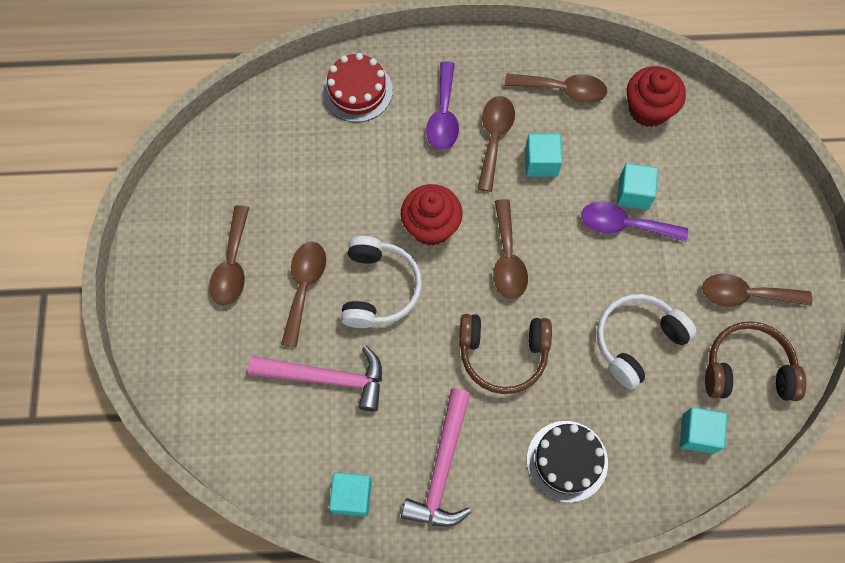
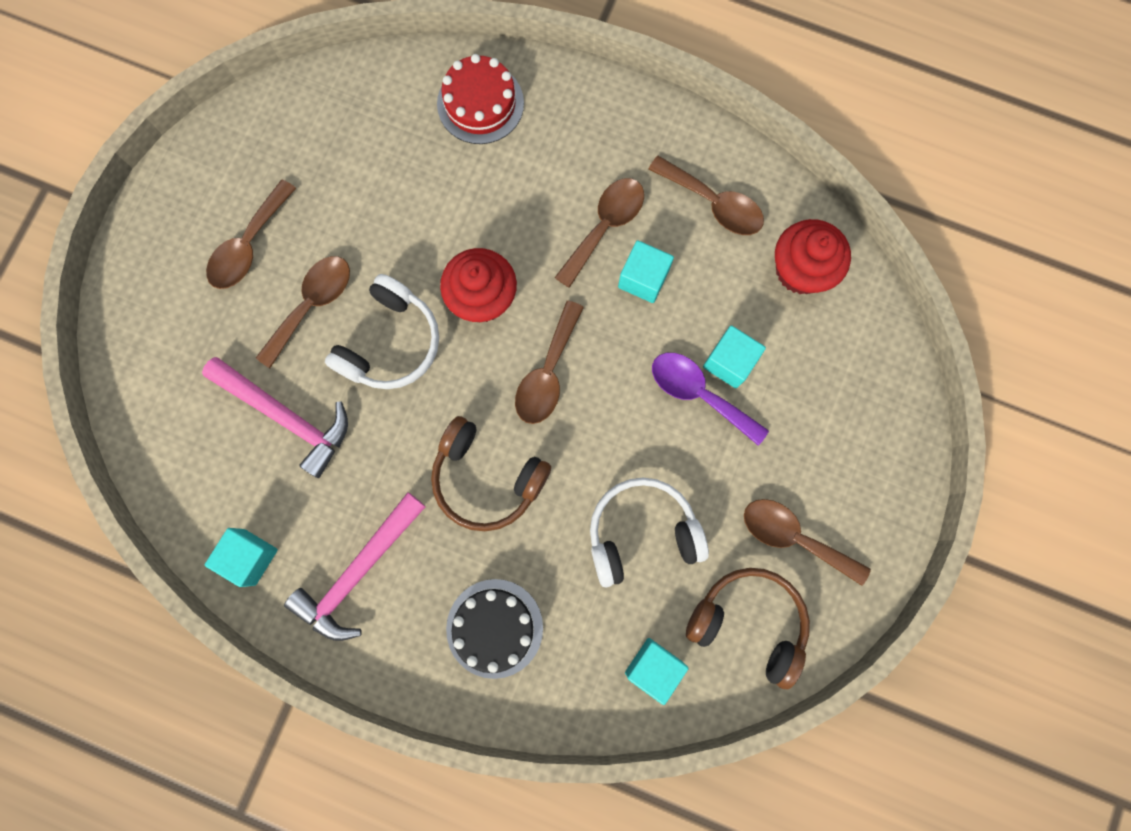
camera: 25 degrees right, 10 degrees up
(443, 115) = (562, 175): purple spoon -> none

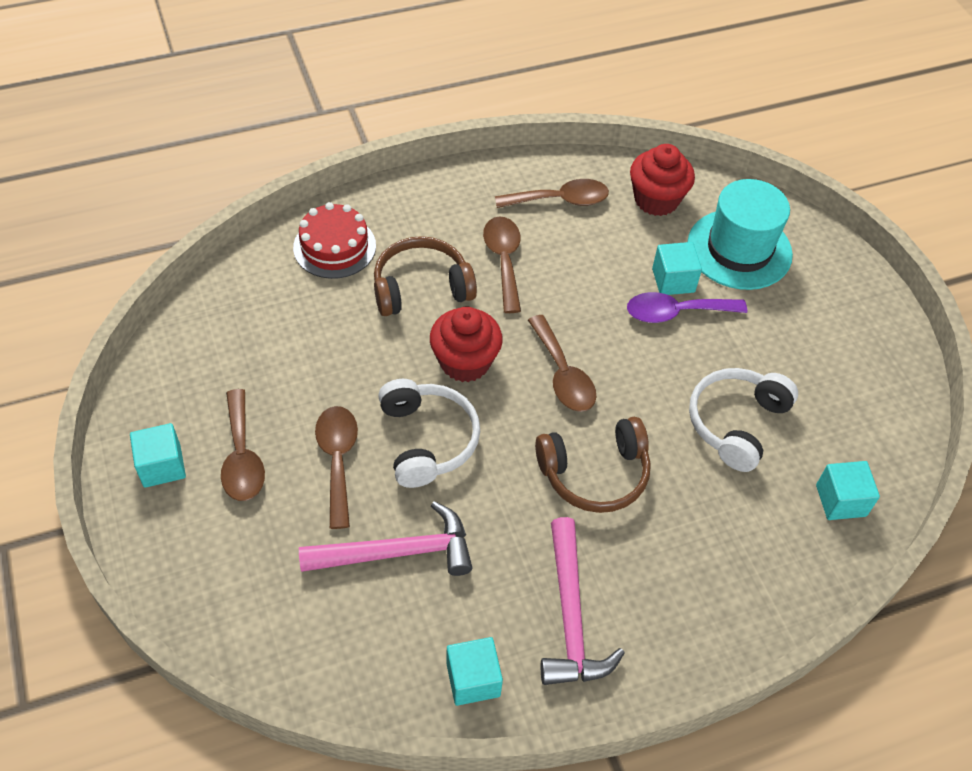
camera: 45 degrees left, 25 degrees down
(494, 628) = (710, 568): black cake -> none
(643, 279) = (563, 272): turquoise cube -> turquoise cube (162, 466)
(749, 622) = (863, 421): brown headphones -> brown headphones (421, 287)
(793, 537) = (829, 350): brown spoon -> none
(821, 379) = (739, 249): none -> turquoise hat

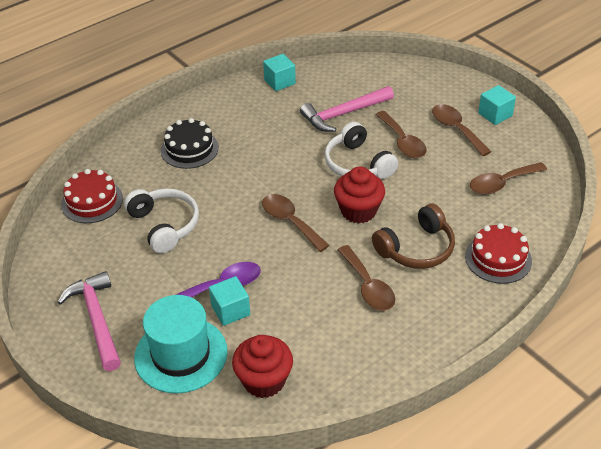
camera: 165 degrees right, 10 degrees down
(560, 200) = (347, 352): brown spoon -> brown spoon (501, 183)
(571, 616) = (240, 113): pink hammer -> pink hammer (96, 320)
(595, 474) = (249, 175): brown headphones -> none
(676, 559) = (189, 149): none -> black cake
(736, 423) = (165, 225): white headphones -> white headphones turned 45 degrees counterclockwise
(840, 500) = (92, 201): turquoise cube -> red cake

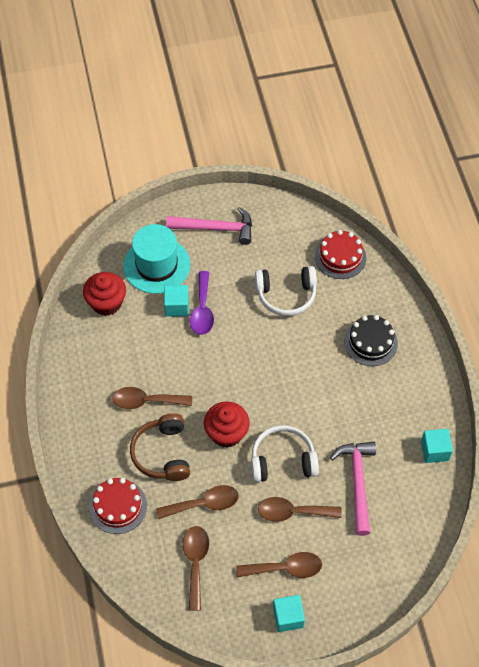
camera: 115 degrees right, 15 degrees up
(290, 221) = (242, 379): brown spoon -> brown spoon (204, 504)

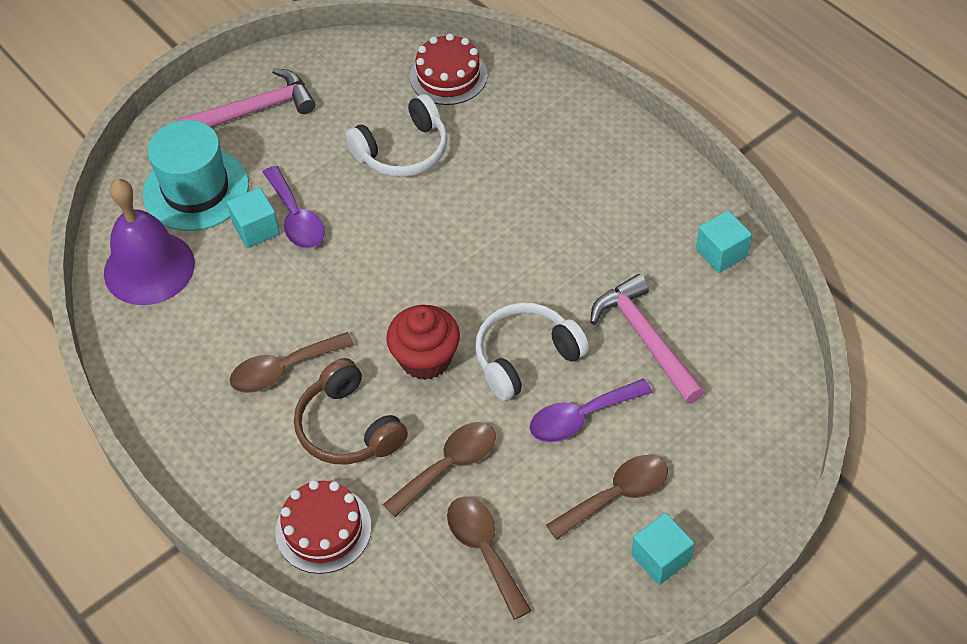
camera: 25 degrees left, 5 degrees down
(106, 303) = (149, 268): red cupcake -> purple bell
(292, 512) = (581, 417): brown spoon -> purple spoon
(370, 342) = (553, 160): black cake -> none

